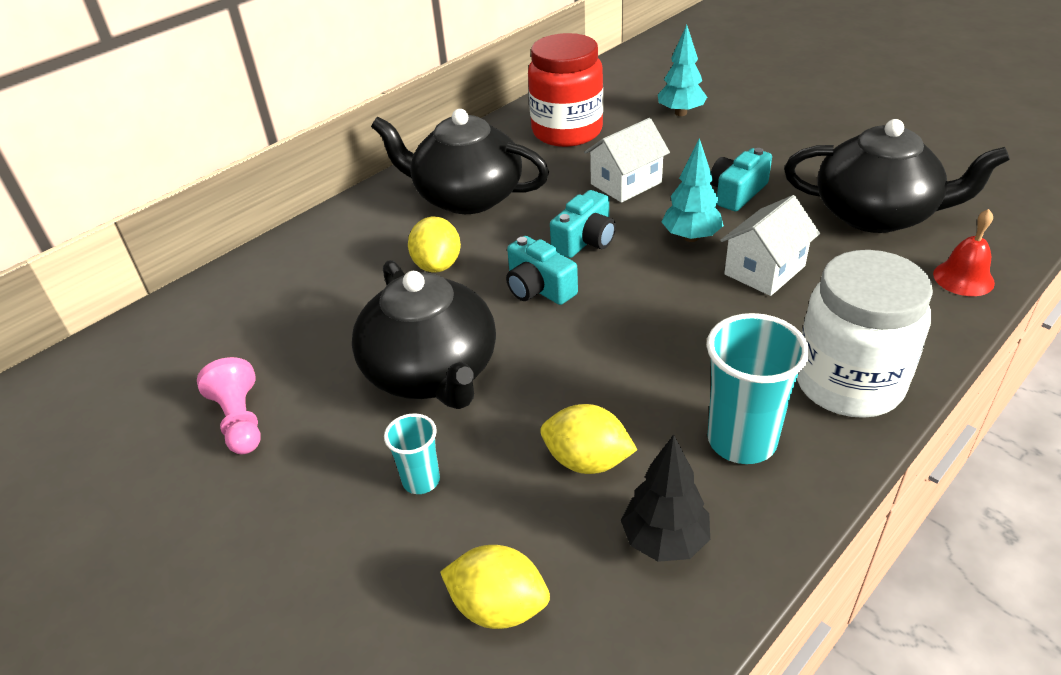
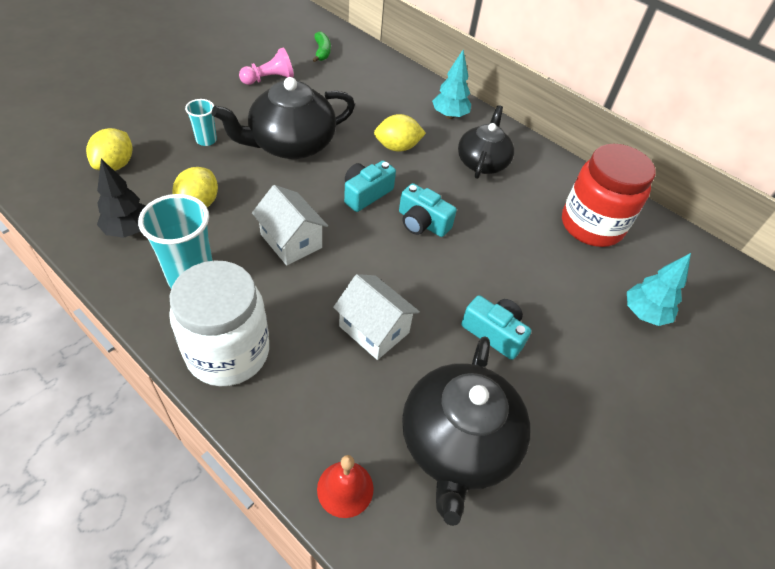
camera: 80 degrees right, 10 degrees up
(165, 360) = (322, 52): none -> green banana
(466, 197) = (482, 162): black teapot -> black teapot, size x0.66
(626, 183) = (506, 256): white house -> white house (291, 241)
(691, 237) = (423, 288): turquoise tree -> turquoise tree (449, 116)

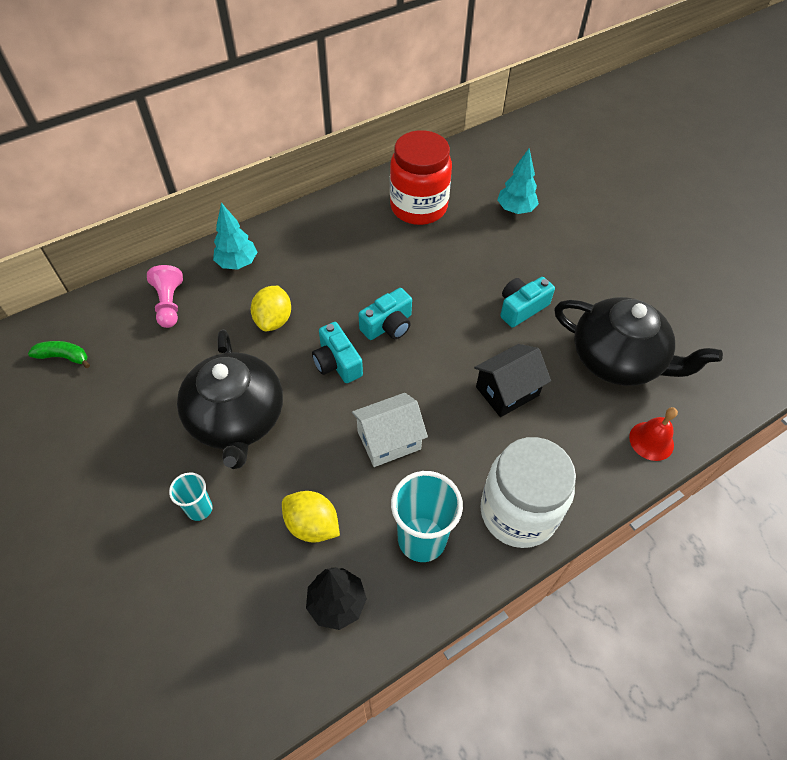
camera: 70 degrees left, 5 degrees up
(115, 165) = (214, 620): yellow lemon -> none
(269, 79) = (99, 424): pink pawn -> pink pawn (169, 304)
(374, 329) = (507, 391): white house -> black house
(482, 162) = (318, 257): black teapot -> none

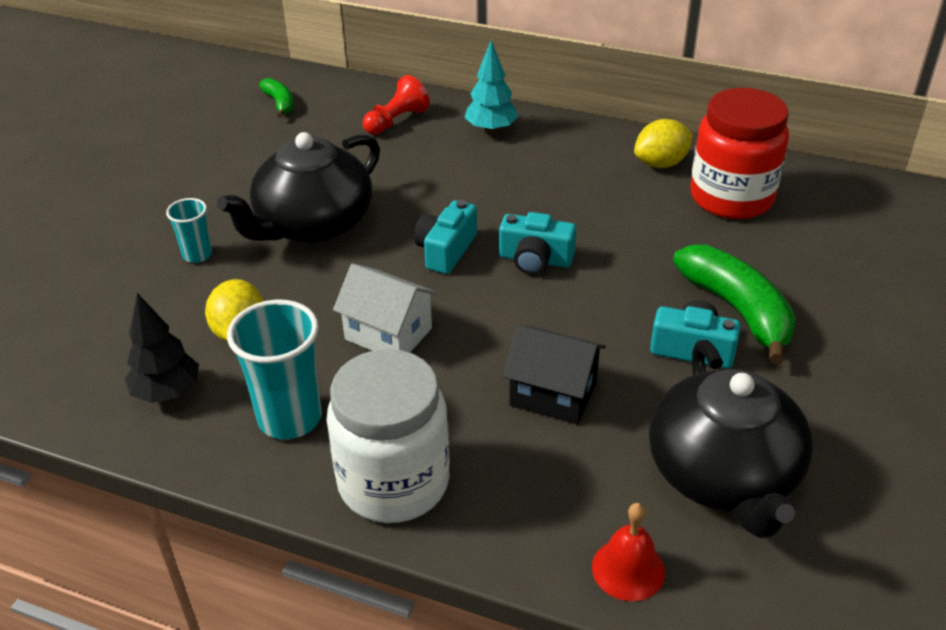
camera: 55 degrees right, 15 degrees down
(169, 304) = (396, 121): pink pawn -> red pawn
(274, 320) = (450, 185): yellow lemon -> yellow lemon (661, 164)
(509, 270) = (737, 310): none -> green banana
(515, 210) = (843, 270): turquoise tree -> none

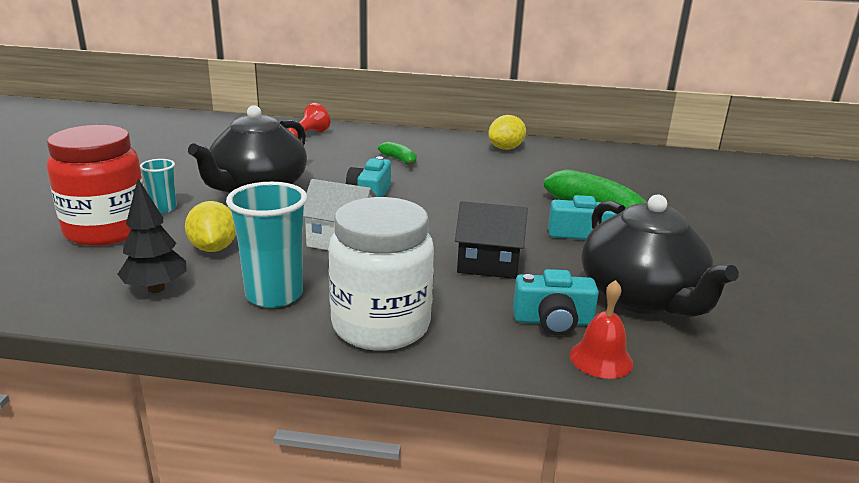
camera: 15 degrees left, 15 degrees down
(280, 103) = (211, 131): green banana -> green banana (399, 160)
(491, 130) = (378, 138): turquoise tree -> none
(535, 260) = (440, 196): turquoise camera -> turquoise camera (553, 321)
(731, 198) = (562, 161): red jar -> red jar (107, 230)

